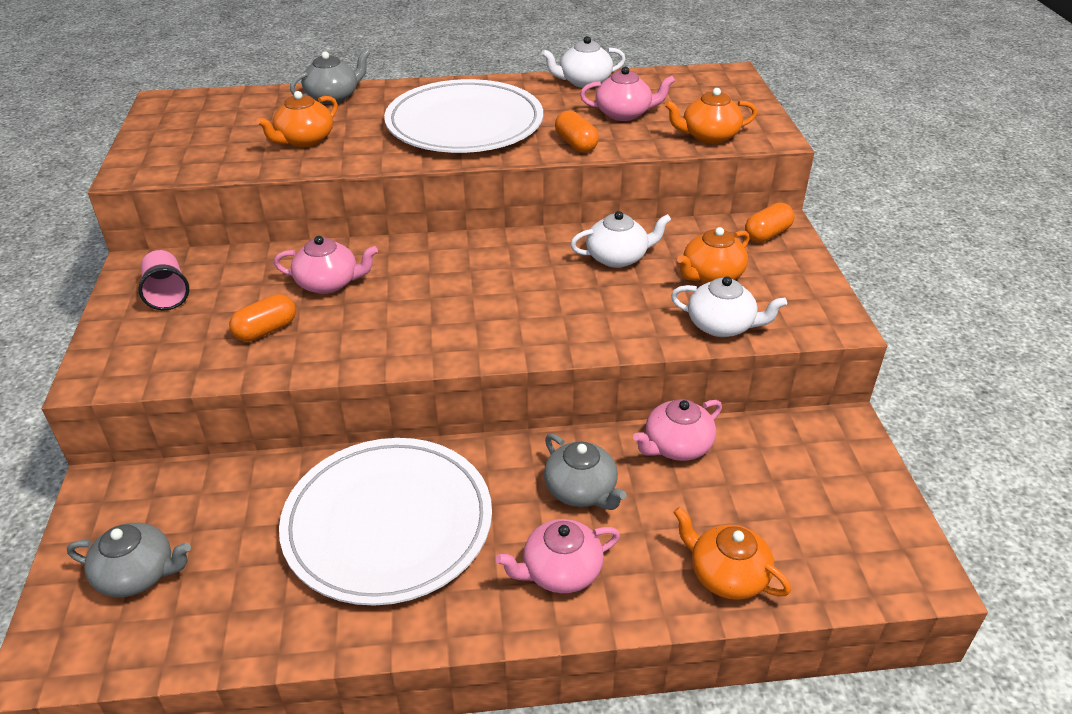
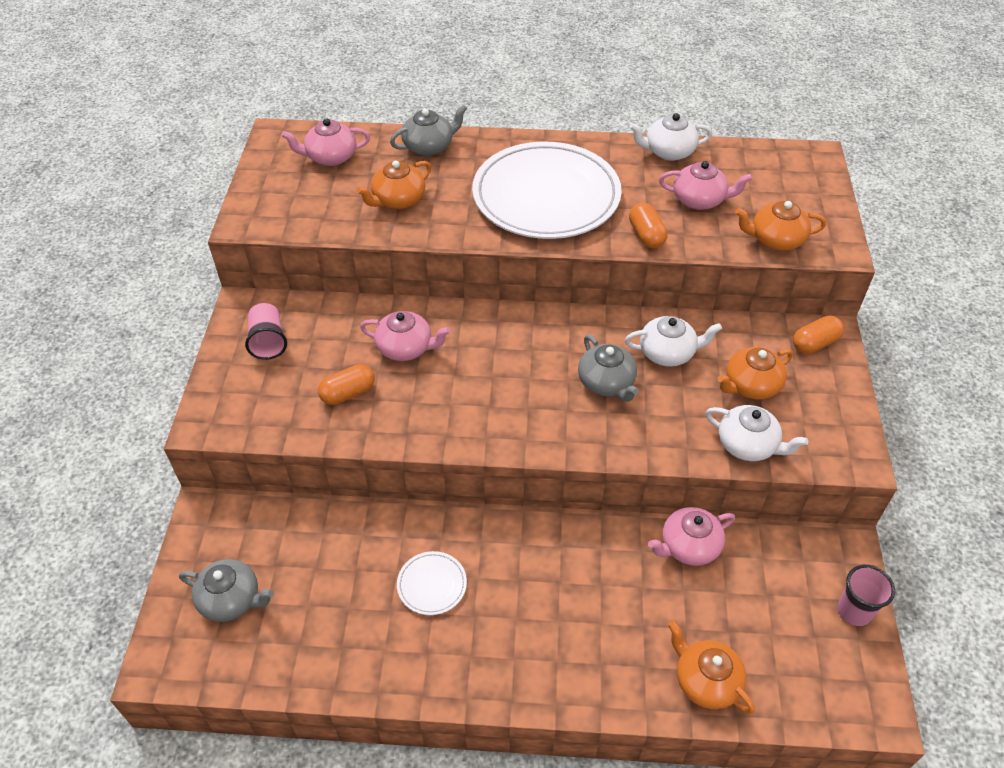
camera: 10 degrees right, 10 degrees up
(388, 524) = (432, 584): white plate -> white plate, size x0.40
(560, 571) = (567, 654): pink teapot -> pink teapot (331, 157)
(581, 490) = (597, 578): grey teapot -> grey teapot (606, 383)
(870, 482) = (854, 611): none -> pink cup

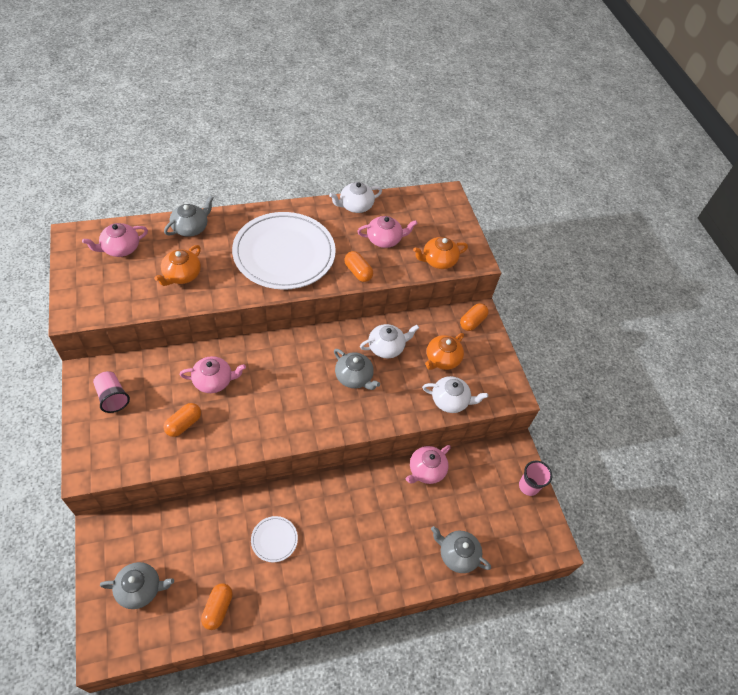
camera: 25 degrees left, 5 degrees up
(325, 655) = (218, 608): none -> orange capsule
(706, 681) = (457, 555): orange teapot -> grey teapot

